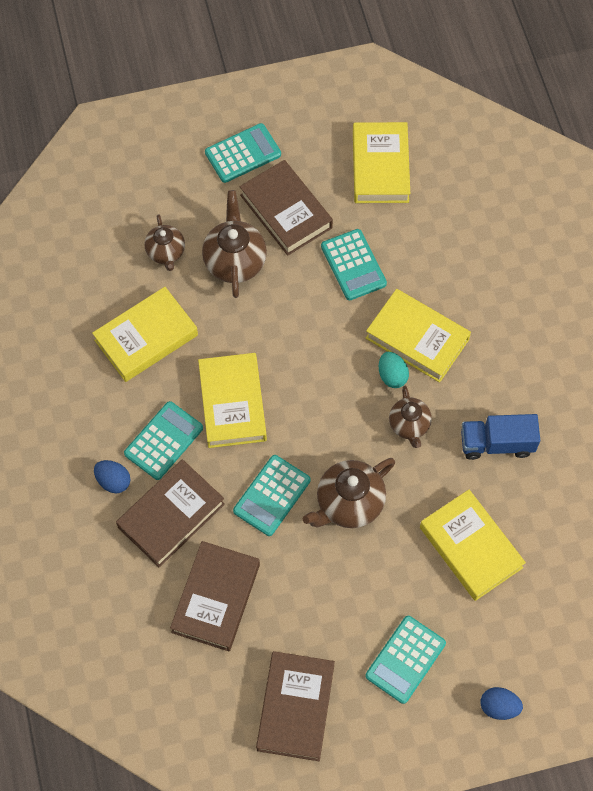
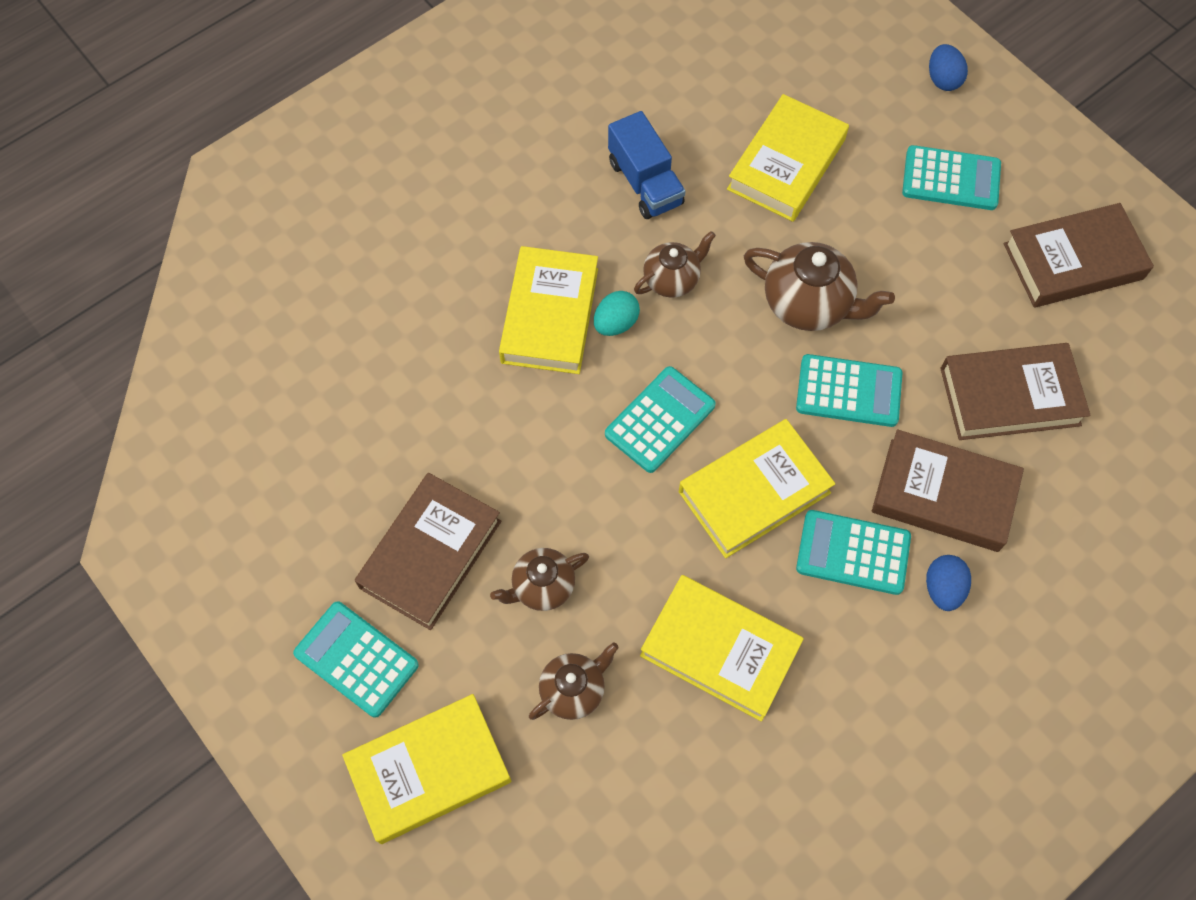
camera: 115 degrees left, 0 degrees up
(235, 261) = (542, 587): brown teapot -> brown teapot, size x0.63
(353, 265) = (477, 431): turquoise calculator -> turquoise calculator (660, 420)
(380, 167) = (303, 461): yellow book -> yellow book (429, 770)

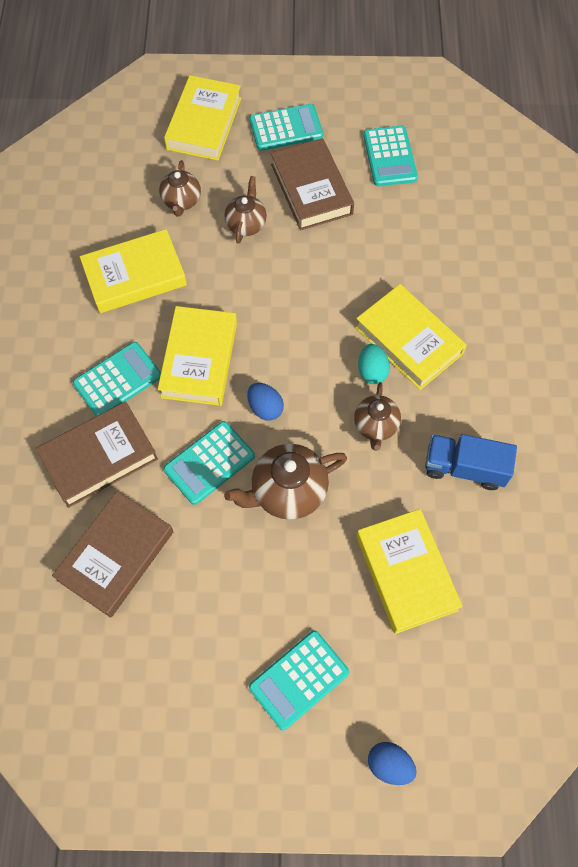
camera: 130 degrees right, 0 degrees up
(660, 420) = (287, 346): turquoise calculator -> turquoise calculator (390, 157)
(943, 588) = (53, 408): blue egg -> blue egg (265, 408)
(1073, 261) = (161, 701): brown book -> none

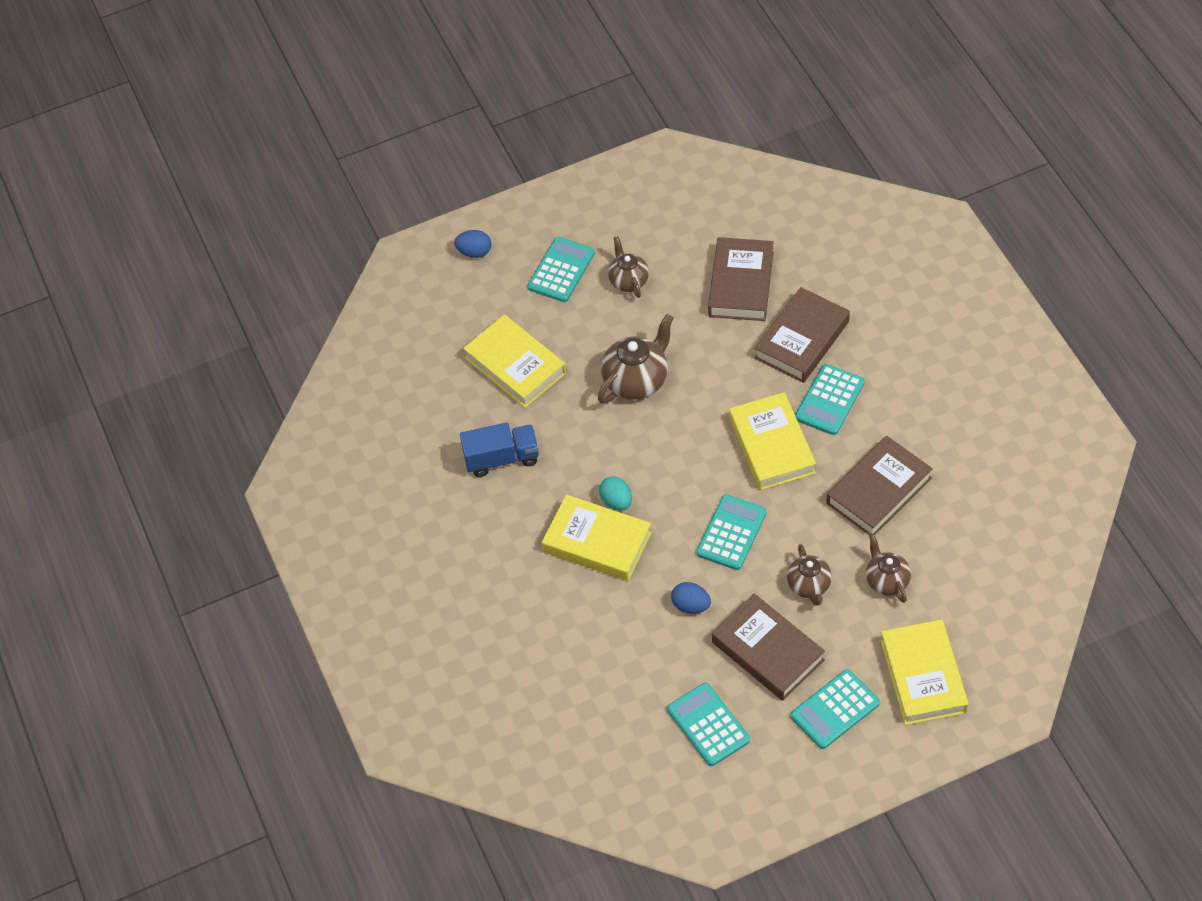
camera: 160 degrees right, 10 degrees down
(135, 276) = (878, 491): yellow book -> brown book
(209, 463) = (711, 373): turquoise calculator -> turquoise calculator (731, 533)
(265, 408) = (691, 433): blue egg -> blue egg (691, 605)
(375, 426) = (591, 458): brown teapot -> brown teapot (628, 280)

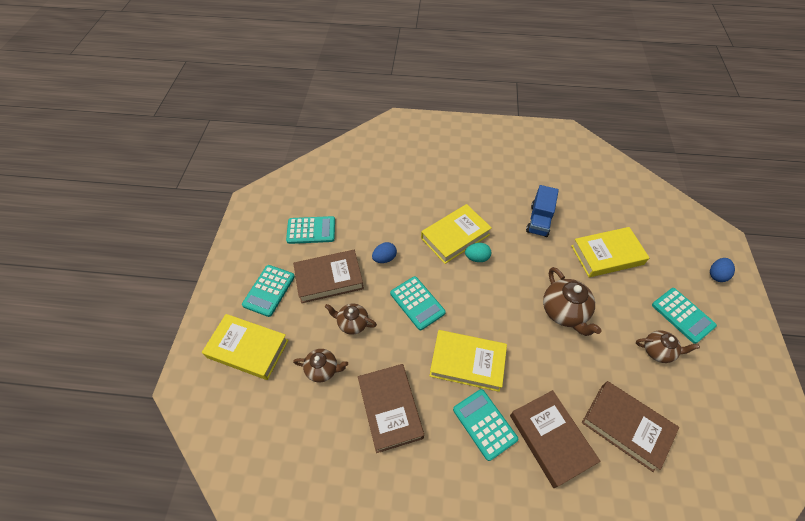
camera: 115 degrees right, 0 degrees up
(835, 710) = (269, 290): turquoise calculator -> turquoise calculator turned 150 degrees counterclockwise

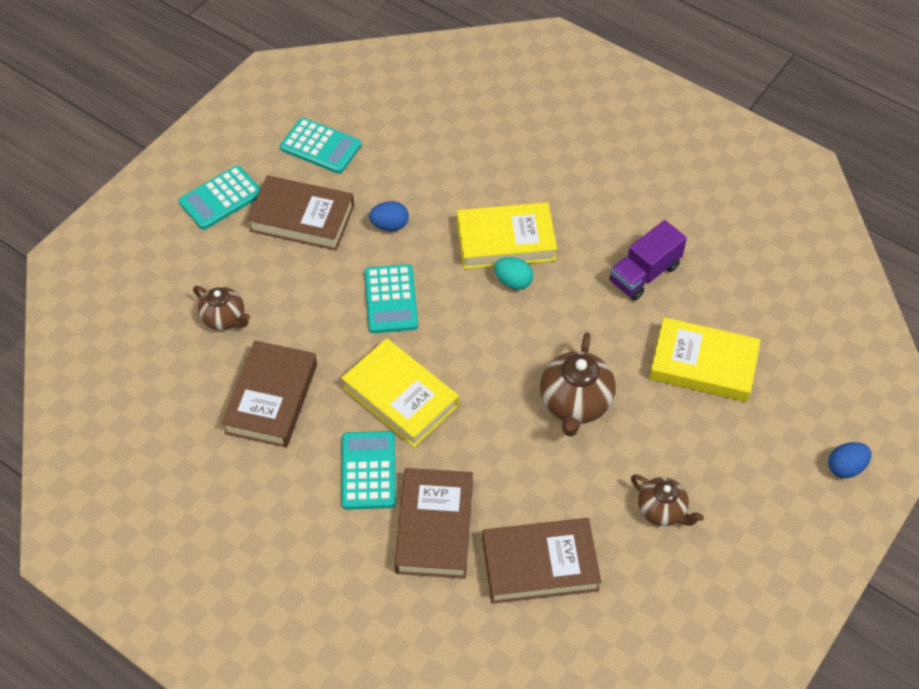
camera: 30 degrees right, 0 degrees up
(248, 349) = (155, 254): yellow book -> none
(352, 323) = (294, 284): brown teapot -> none
(539, 220) = (644, 274): blue truck -> purple truck
(626, 426) = (540, 564): brown book -> brown book turned 75 degrees counterclockwise
(682, 315) = (740, 489): turquoise calculator -> none

